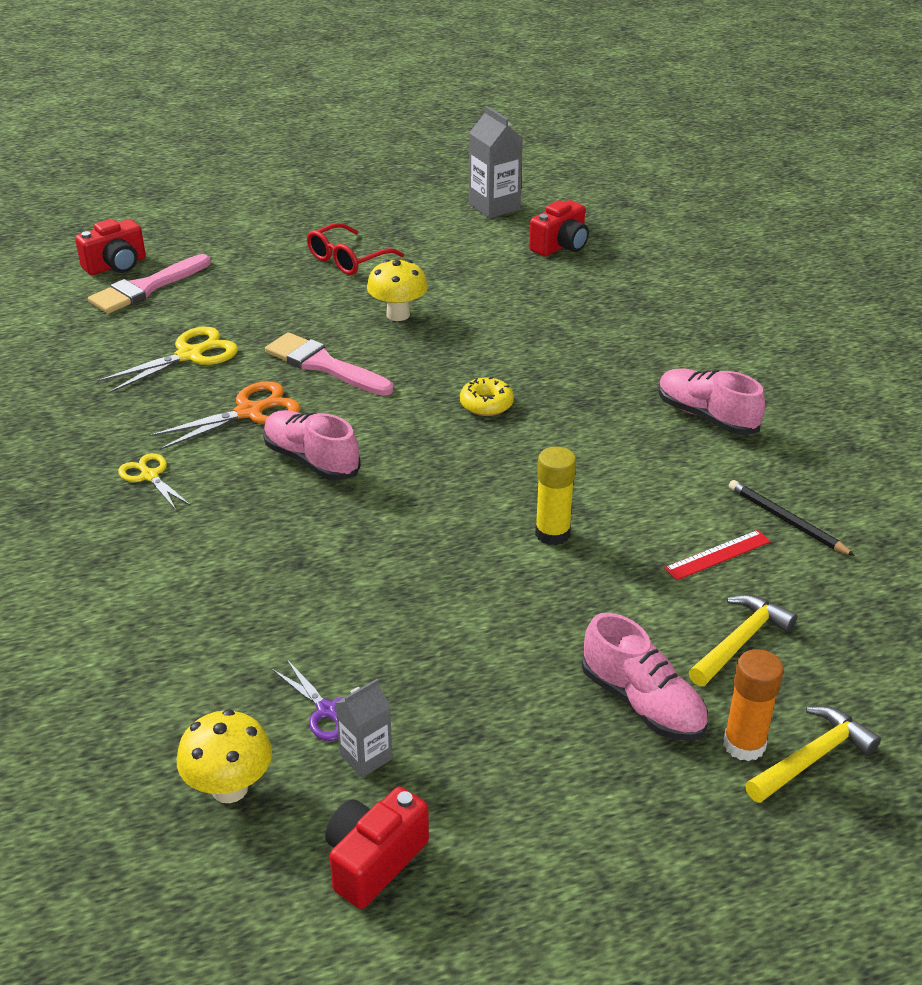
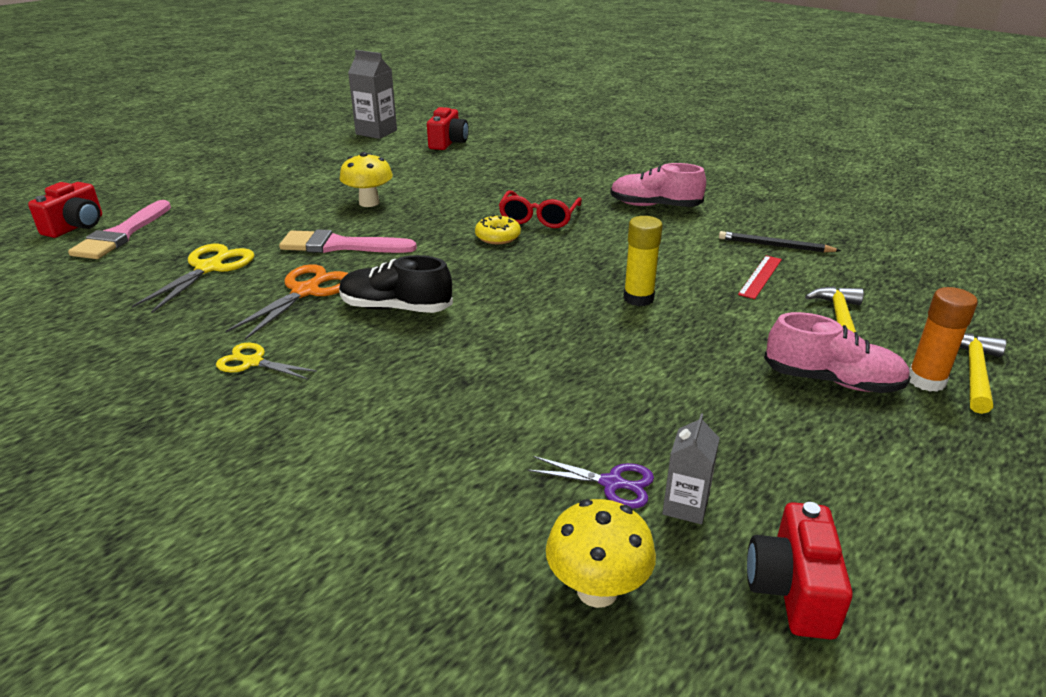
camera: 30 degrees left, 5 degrees down
(311, 460) = (396, 308): pink shoe -> black shoe
(348, 259) = (292, 181): red glasses -> red glasses (539, 218)

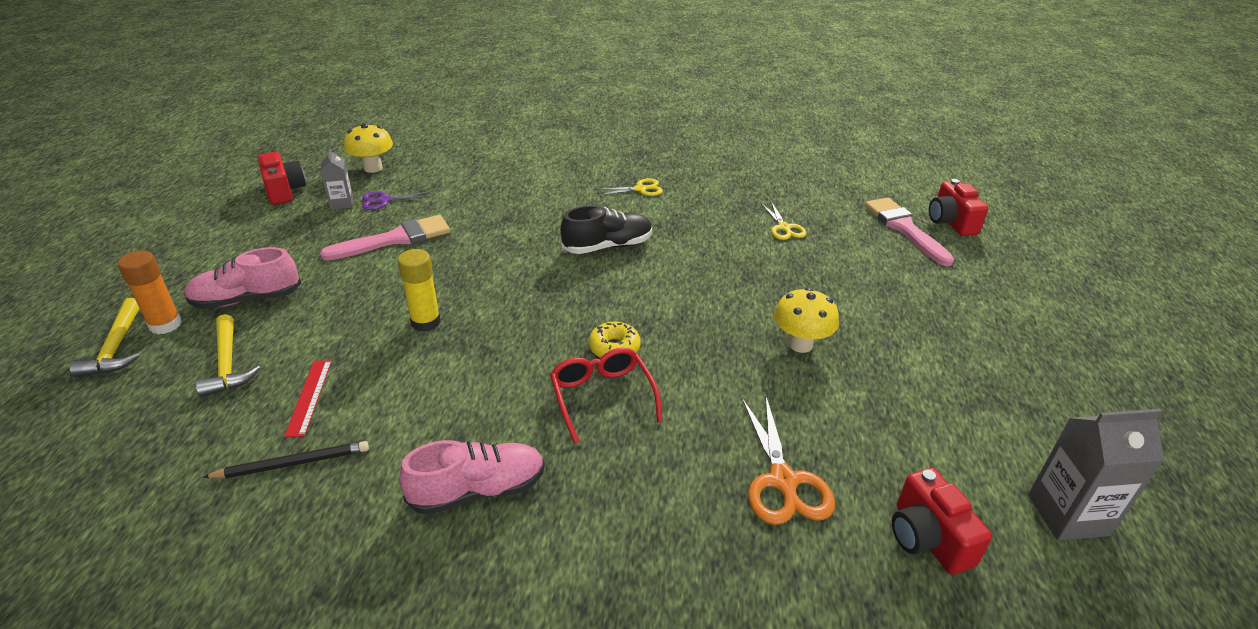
camera: 145 degrees right, 5 degrees up
(209, 268) = (784, 228): yellow scissors -> yellow scissors, size x0.62
(305, 291) = (687, 236): orange scissors -> orange scissors (783, 481)
(340, 246) = (733, 282): pink brush -> pink brush (394, 239)

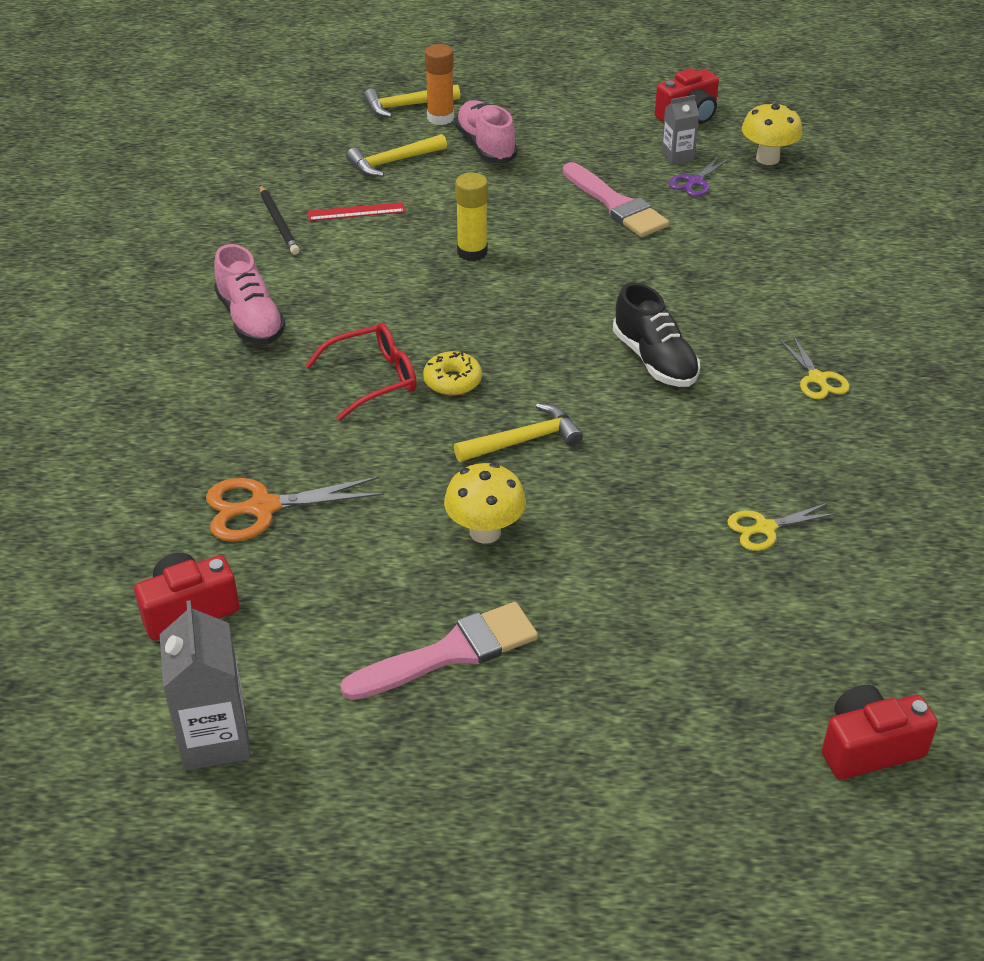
camera: 85 degrees right, 5 degrees up
(384, 200) = (695, 182): purple scissors -> purple scissors turned 120 degrees counterclockwise
(695, 316) = (523, 440): none -> yellow hammer
(905, 229) = (819, 677): pink brush -> pink brush (450, 653)

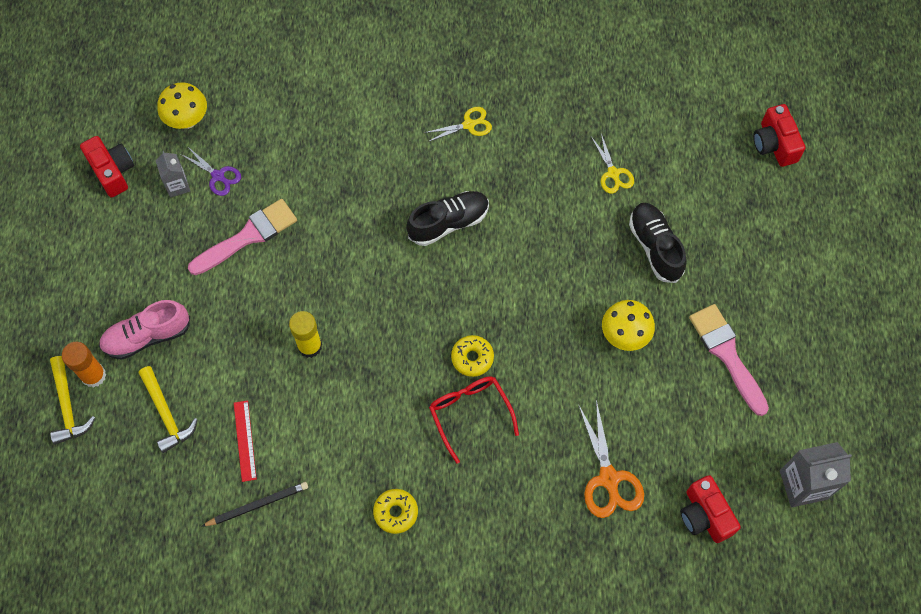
camera: 90 degrees left, 25 degrees up
(250, 319) = (396, 512): pink shoe -> yellow donut
(523, 440) = (536, 311): yellow hammer -> none
(638, 573) = (655, 247): none -> black shoe

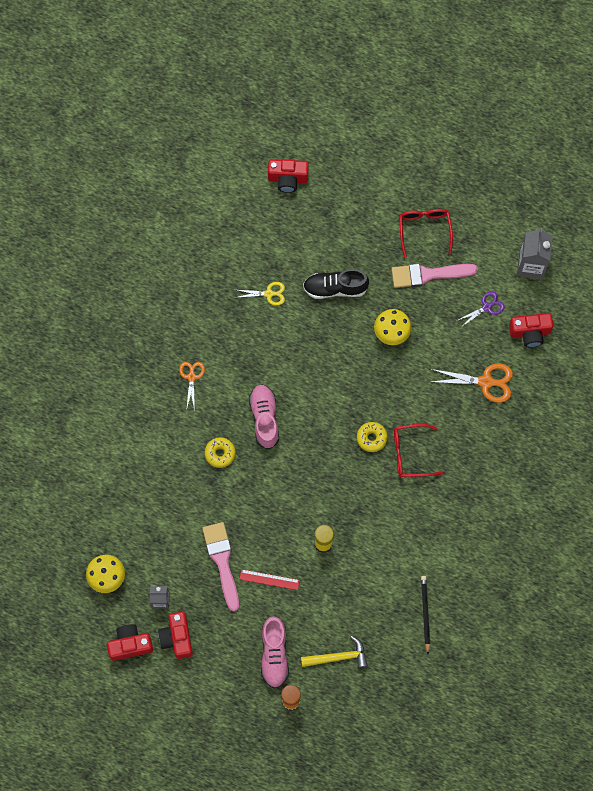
camera: 70 degrees left, 5 degrees up
(68, 406) = (308, 724): yellow hammer -> none
(136, 219) = (177, 637): none -> red camera
(218, 176) = (164, 568): purple scissors -> purple scissors (487, 307)
(245, 440) = (376, 608): red ruler -> red ruler (269, 579)
(396, 512) = (461, 525): yellow donut -> yellow donut (220, 453)
(448, 223) = (264, 418): black shoe -> pink shoe
(469, 125) = (191, 377): yellow scissors -> orange scissors
(786, 329) = (424, 230): none -> red glasses

